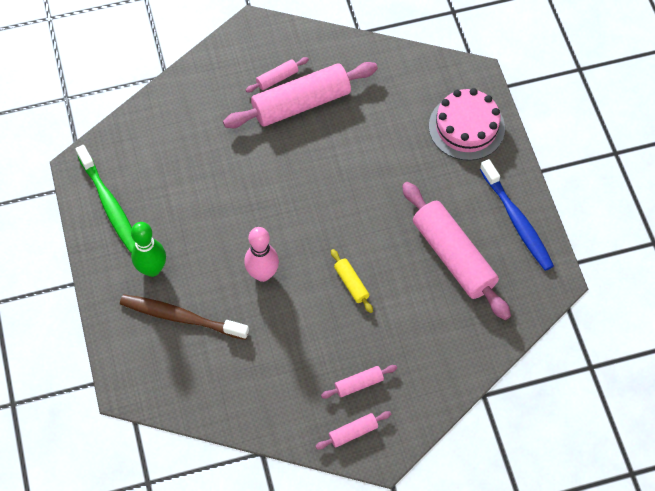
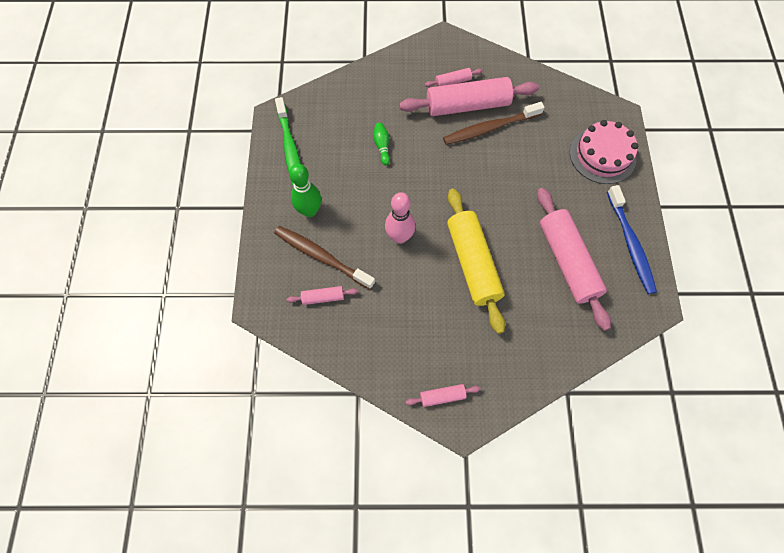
camera: 15 degrees right, 5 degrees up
(215, 175) = (382, 146): none -> green bowling pin
(333, 125) = (489, 128): none -> brown toothbrush
(351, 283) = (473, 263): yellow rolling pin -> yellow rolling pin, size x2.26
(359, 384) = (458, 353): pink rolling pin -> pink rolling pin (323, 297)

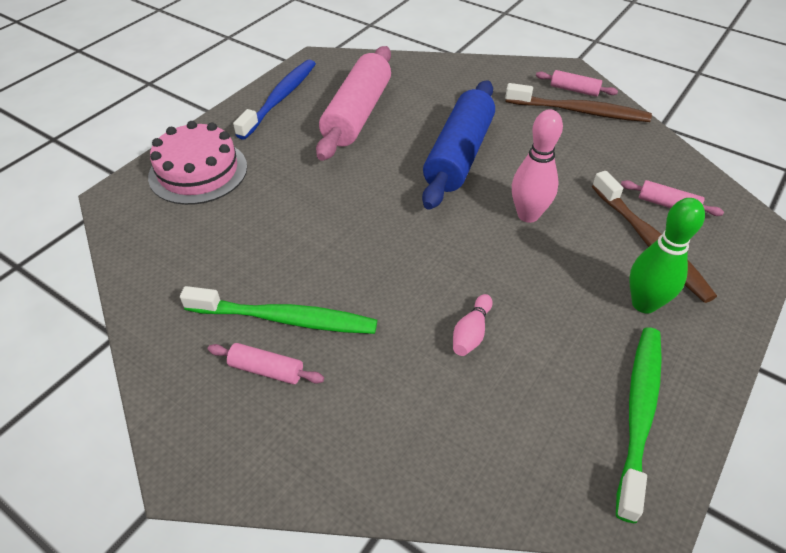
camera: 145 degrees left, 20 degrees down
(382, 146) = (471, 333): green bowling pin -> pink bowling pin
(467, 105) = (285, 319): pink rolling pin -> green toothbrush
(473, 263) = (459, 155): yellow rolling pin -> blue rolling pin
(489, 128) = (290, 270): brown toothbrush -> brown toothbrush (579, 111)

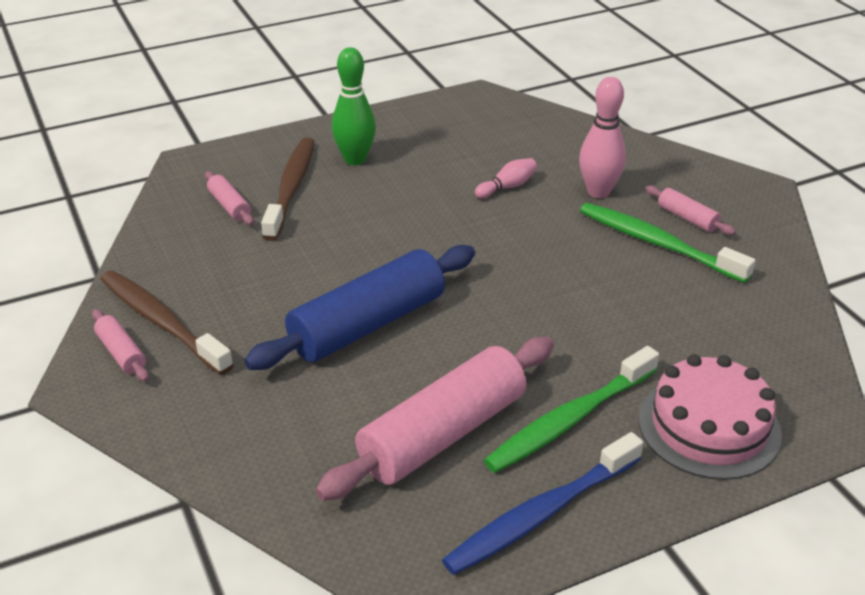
camera: 150 degrees left, 10 degrees down
(528, 215) = (366, 242): pink bowling pin -> pink bowling pin (598, 192)
(639, 413) = (436, 121): green toothbrush -> green toothbrush (569, 420)

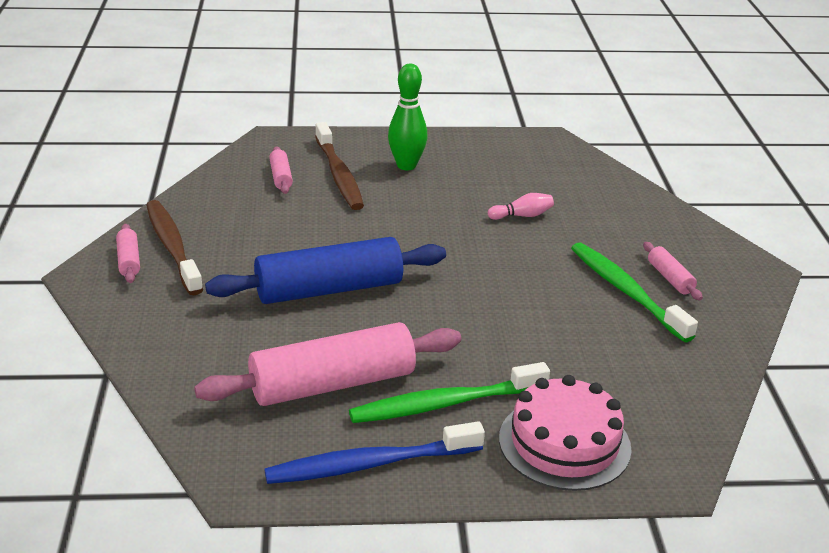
camera: 20 degrees right, 5 degrees down
(291, 188) = (339, 175): brown toothbrush -> brown toothbrush turned 135 degrees clockwise
(598, 192) = (602, 238): pink bowling pin -> none

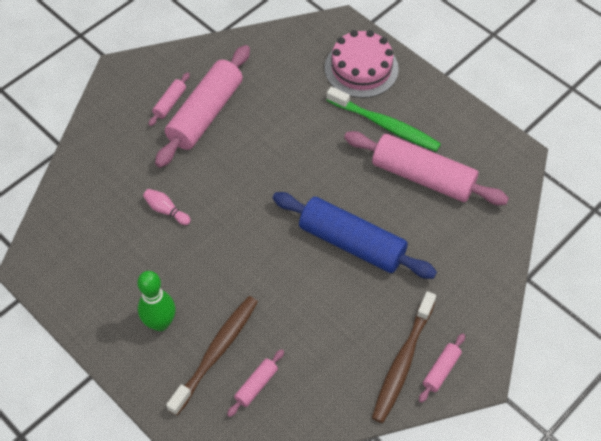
camera: 130 degrees left, 25 degrees up
(369, 464) = (454, 123): blue toothbrush -> none
(626, 291) = (205, 114): green toothbrush -> pink rolling pin

